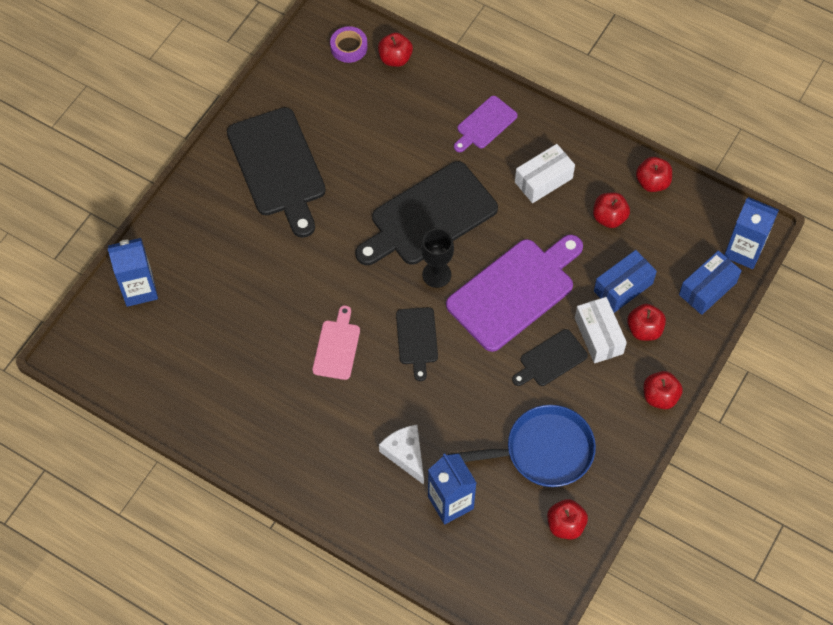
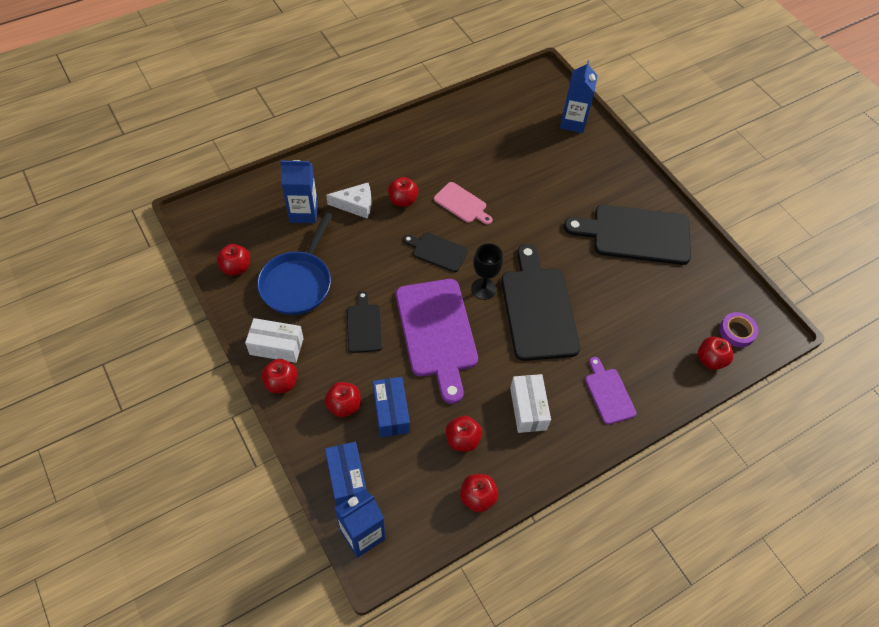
camera: 115 degrees right, 5 degrees down
(369, 409) = (403, 200): none -> red apple
(598, 336) = (361, 369): white box -> white box (276, 346)

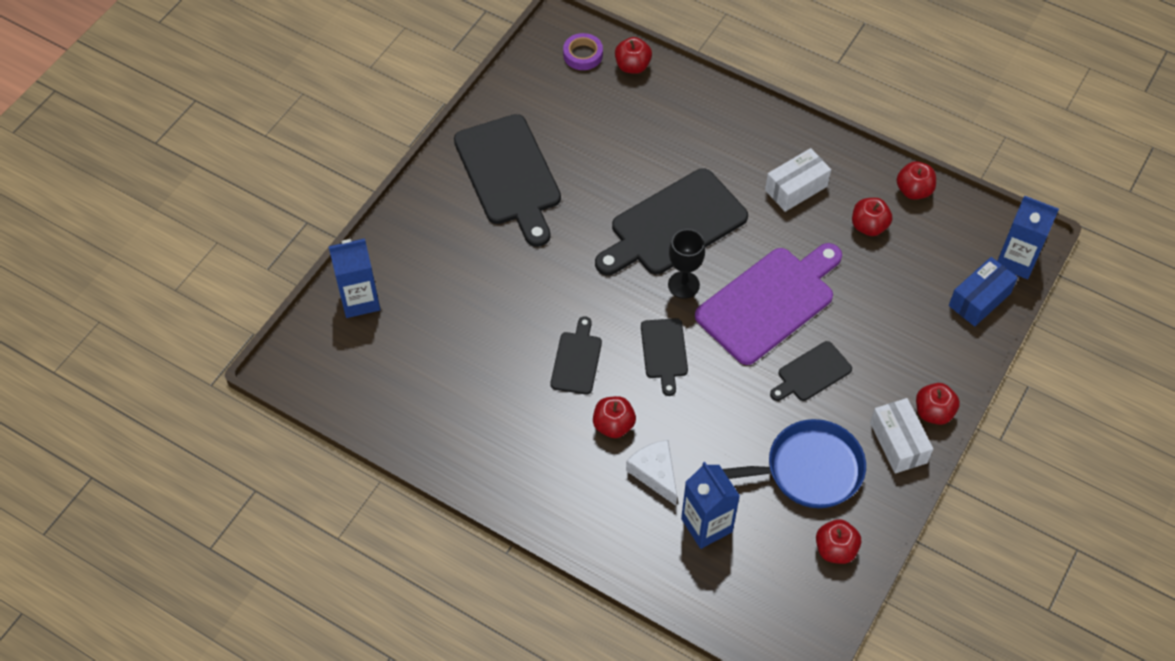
camera: 115 degrees left, 0 degrees up
(344, 405) = (912, 342): red apple -> none
(391, 412) = (887, 298): blue box -> none
(462, 204) = (577, 360): pink cutting board -> black cutting board
(608, 393) = (731, 132): purple cutting board -> none

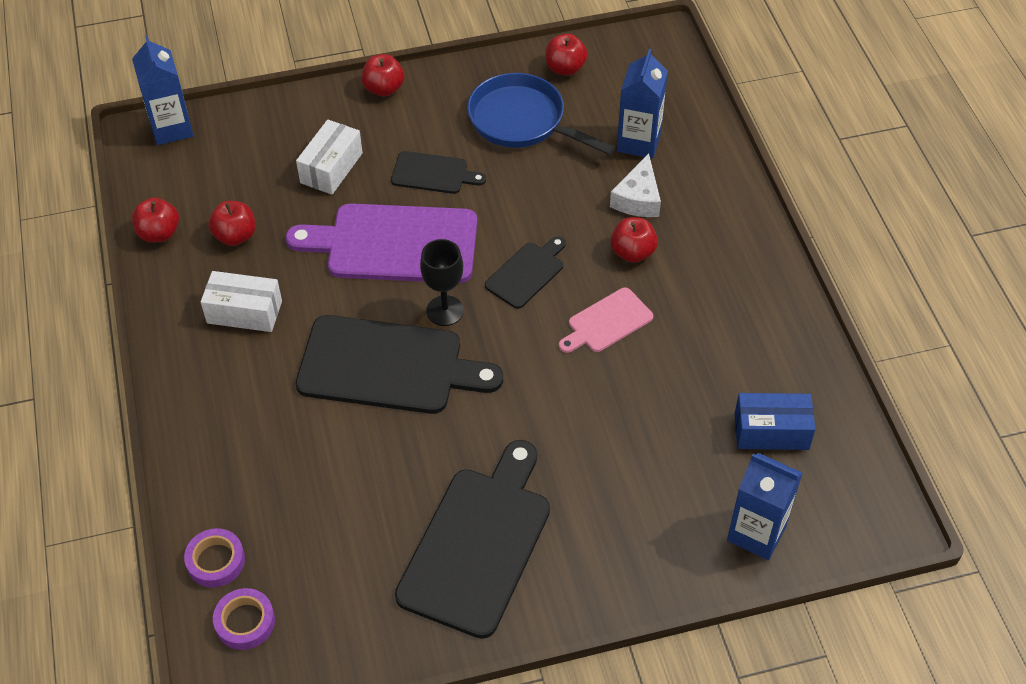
camera: 135 degrees left, 5 degrees down
(577, 360) = (607, 322): black cutting board -> pink cutting board
(632, 66) = (216, 561): red apple -> purple tape
(898, 443) = (435, 90): white box -> white box (331, 168)
(979, 299) = (240, 126): blue box -> blue box (771, 431)

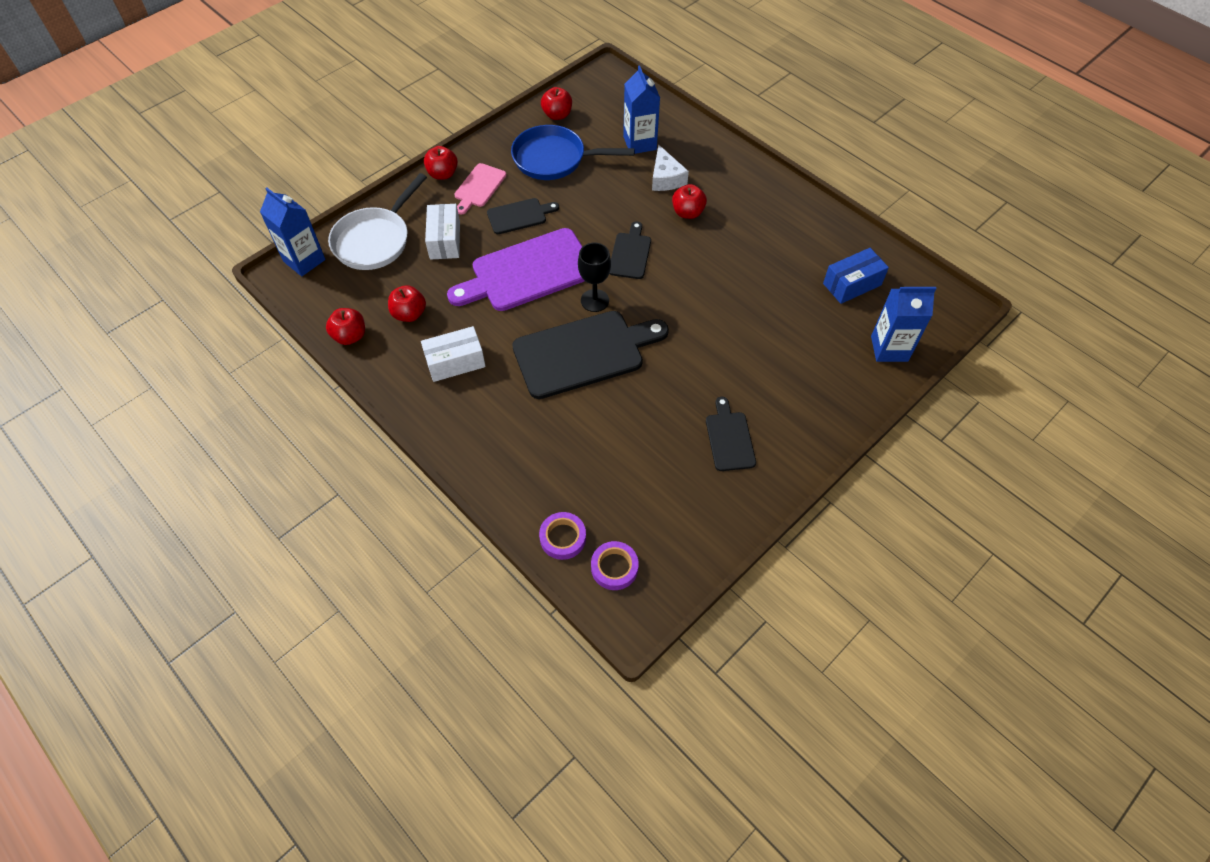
camera: 30 degrees left, 5 degrees up
(258, 136) = (375, 240): none -> white pan
(478, 544) = (729, 438): black cutting board -> black cutting board, size x0.51
(607, 322) = (704, 262): pink cutting board -> pink cutting board (479, 187)

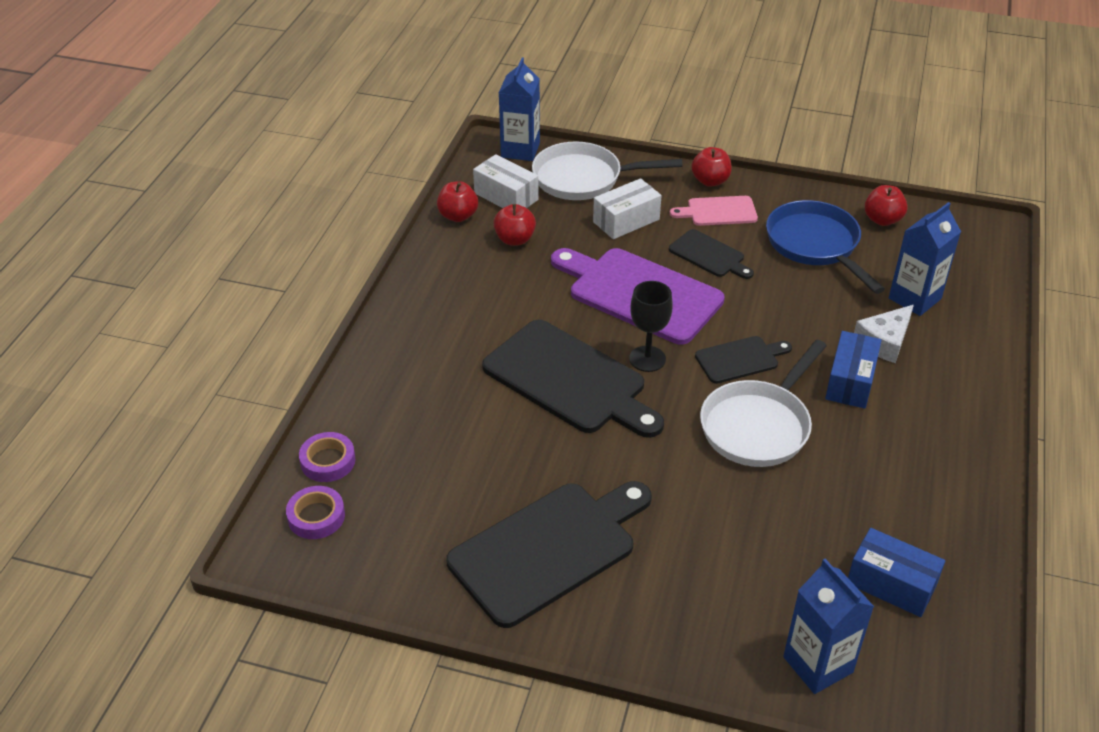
camera: 60 degrees right, 15 degrees down
(455, 362) = (482, 294): white box -> white box (506, 196)
(687, 212) = (850, 381): red apple -> blue box
(694, 276) = (758, 426): none -> white pan
(729, 438) = (548, 549): black cutting board -> black cutting board, size x1.96

